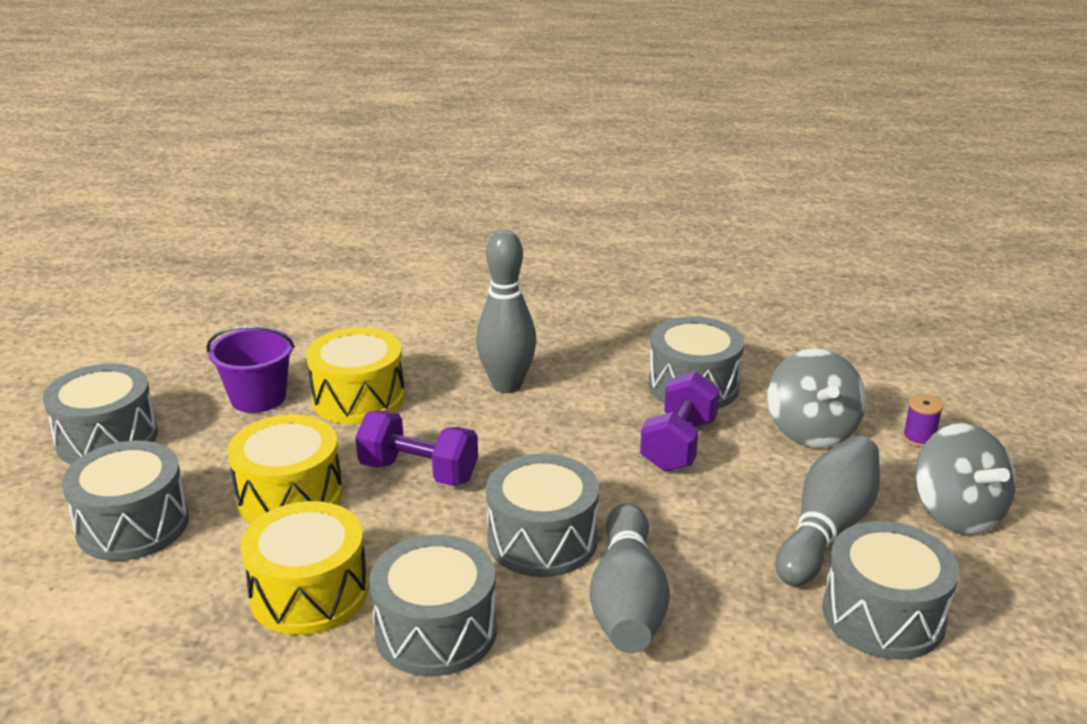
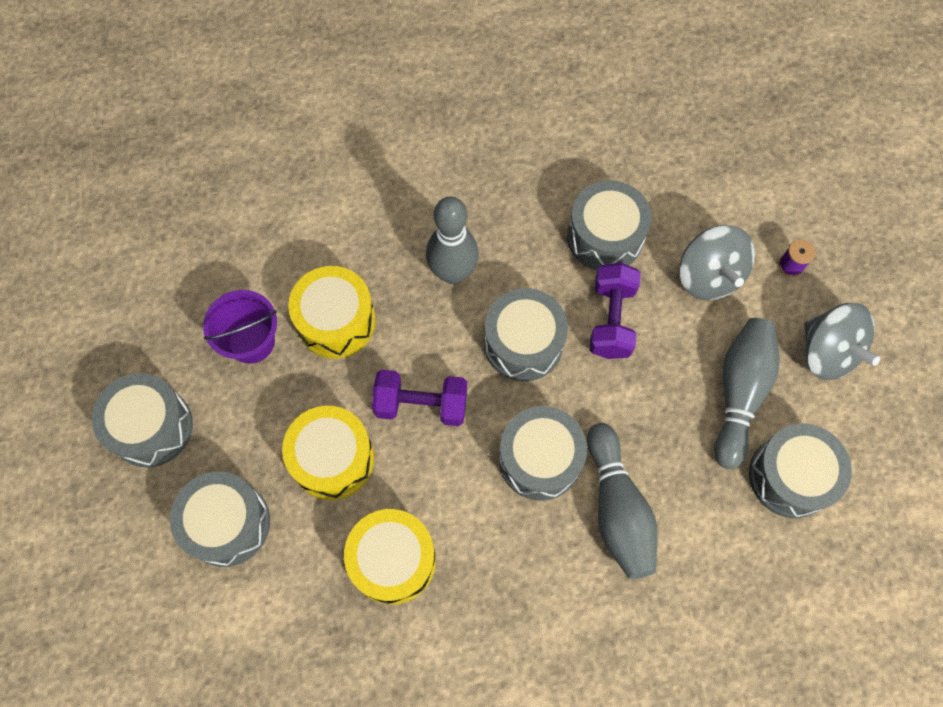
camera: 15 degrees left, 40 degrees up
(436, 631) = (496, 573): grey drum -> grey drum (523, 343)

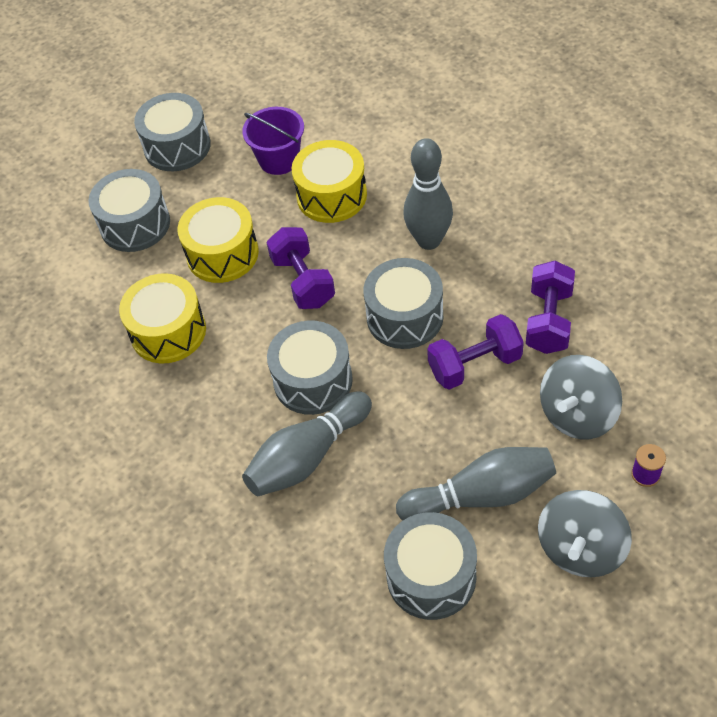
camera: 65 degrees right, 15 degrees down
(605, 237) = (548, 320): grey drum -> purple dumbbell

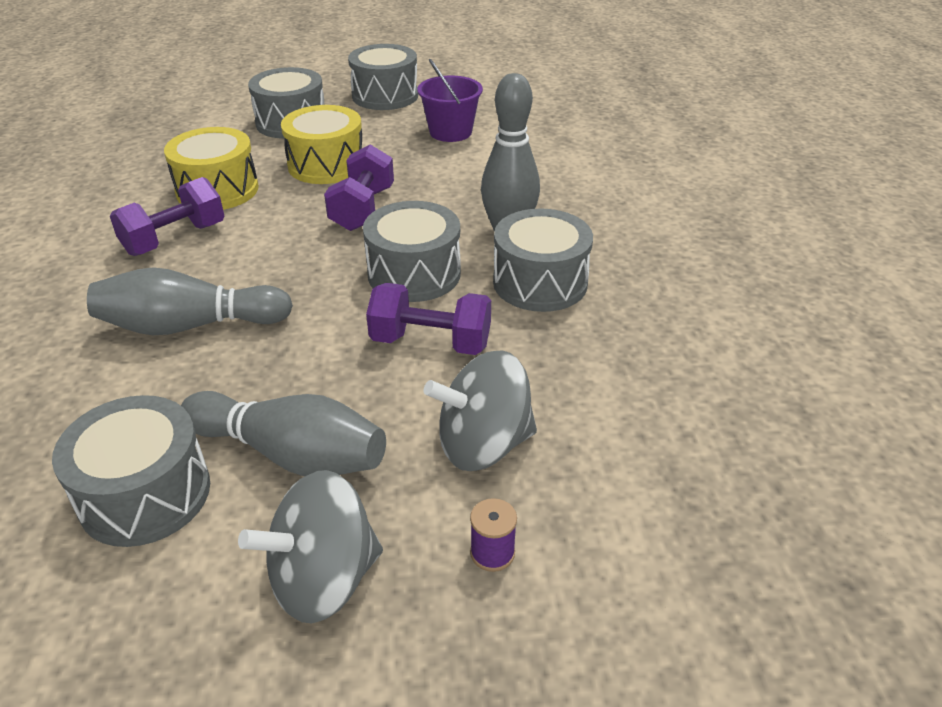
camera: 30 degrees right, 15 degrees down
(313, 380) = (274, 276): grey drum -> grey drum (540, 282)
(331, 196) = (463, 169): yellow drum -> none
(548, 320) = (551, 347): purple dumbbell -> purple dumbbell (175, 239)

